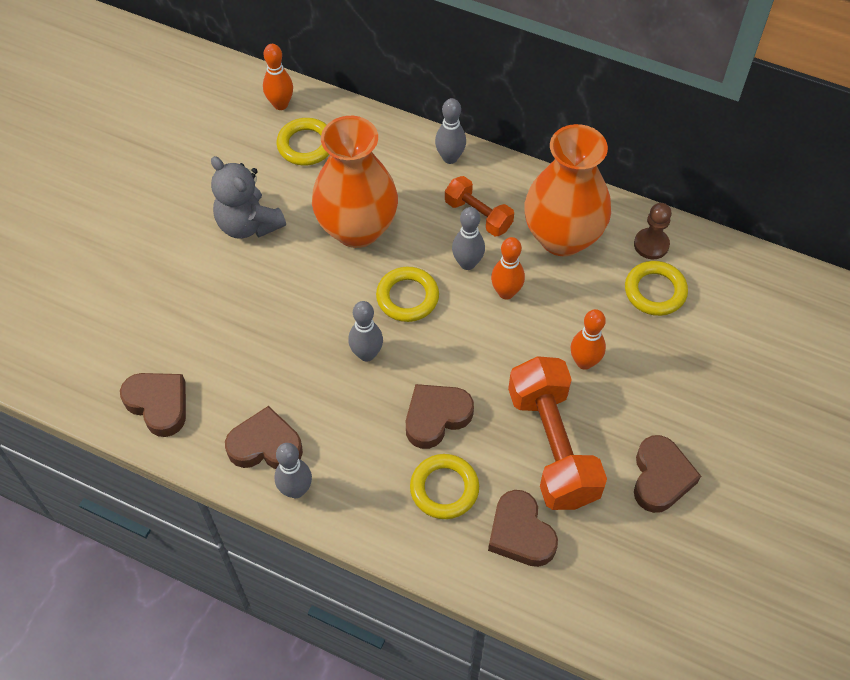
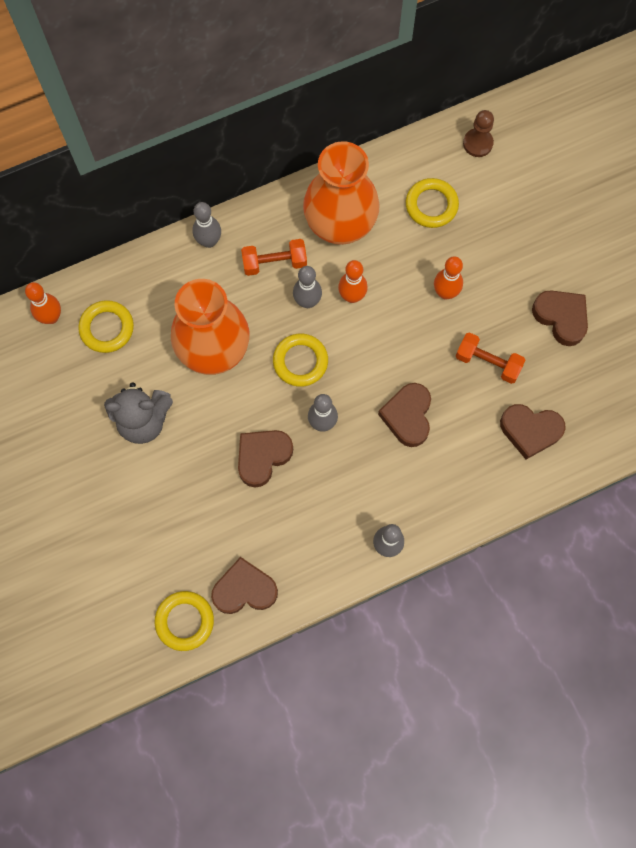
camera: 50 degrees left, 15 degrees up
(265, 445) = (337, 540): brown heart -> brown heart (262, 457)
(444, 489) = (462, 452): yellow ring -> yellow ring (184, 621)
(552, 446) = (488, 362): orange dumbbell -> orange dumbbell, size x0.55
(651, 245) = (395, 176): brown pawn -> brown pawn (477, 143)

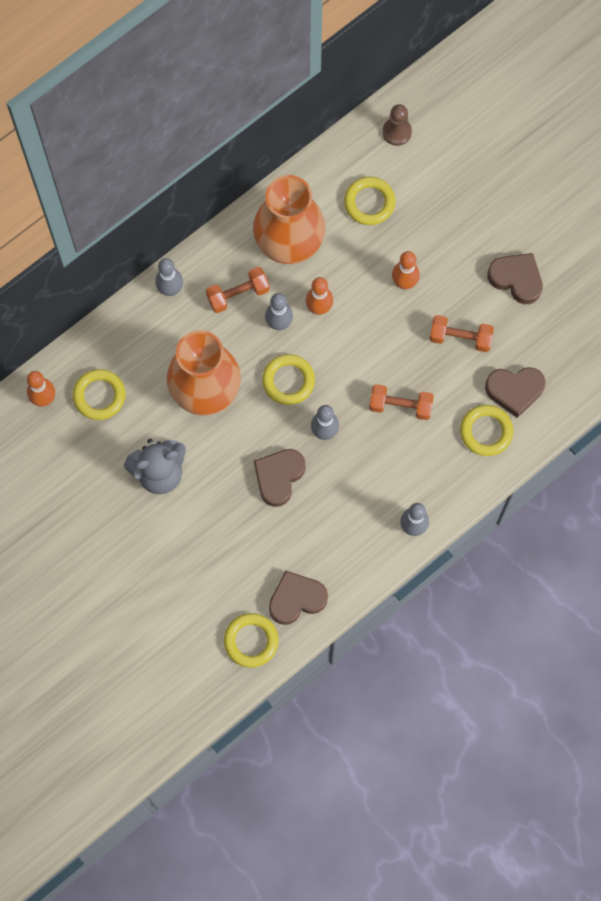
camera: 15 degrees left, 0 degrees up
(408, 416) = (400, 406): brown heart -> orange dumbbell
(489, 465) = (486, 431): none -> yellow ring

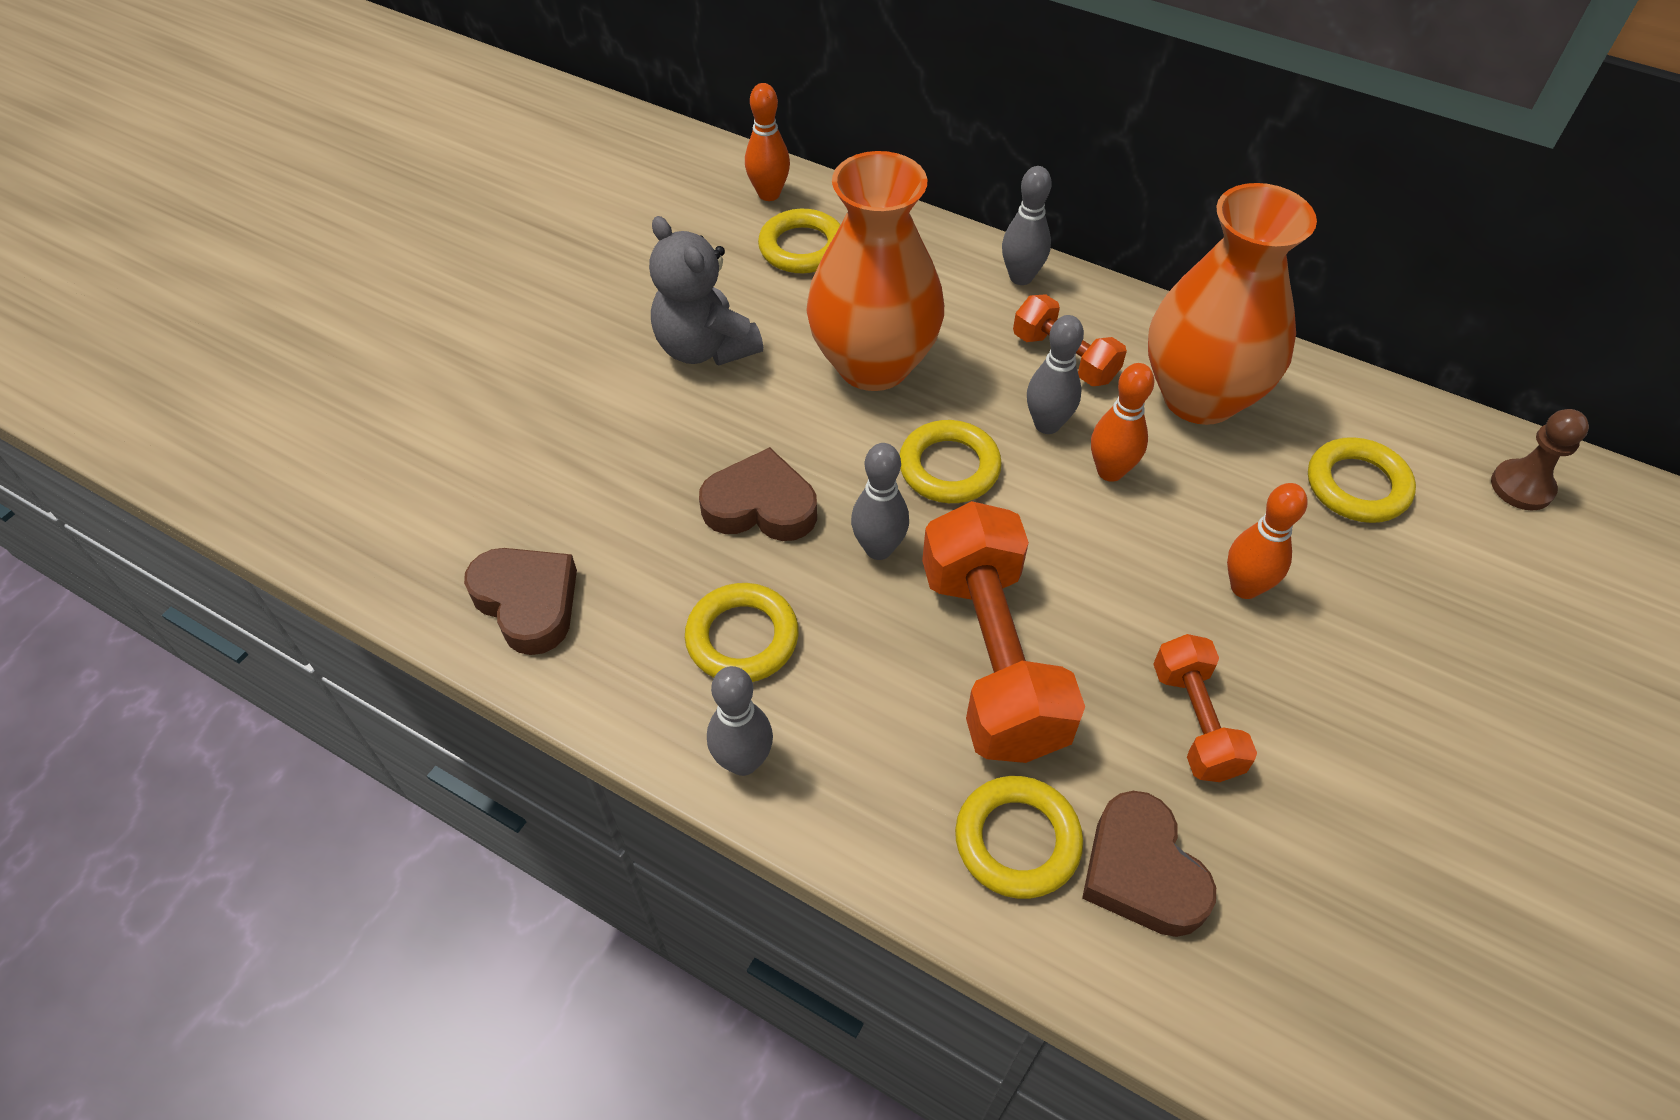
camera: 70 degrees right, 20 degrees down
(251, 641) = (427, 556): yellow ring -> yellow ring (742, 638)
(400, 406) = (992, 657): orange dumbbell -> orange dumbbell, size x1.83
(516, 279) = (1392, 791): brown heart -> none

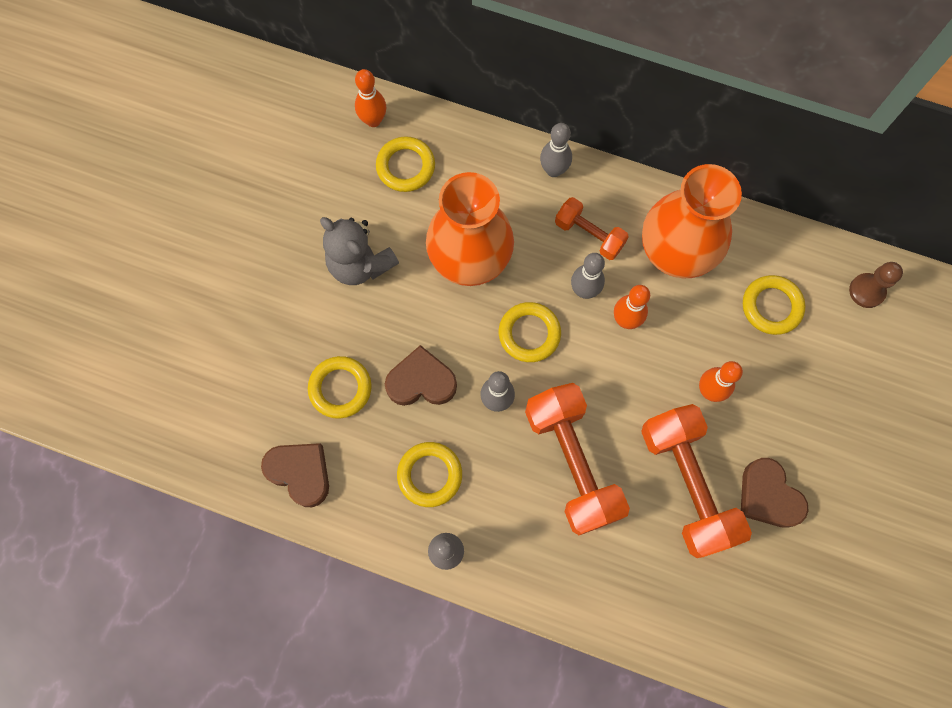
camera: 10 degrees left, 20 degrees up
(1017, 840) = (599, 572): yellow ring -> yellow ring (340, 388)
(1141, 871) = (665, 578): brown heart -> brown heart (768, 496)
(1195, 721) = (687, 484): orange dumbbell -> orange dumbbell, size x1.83

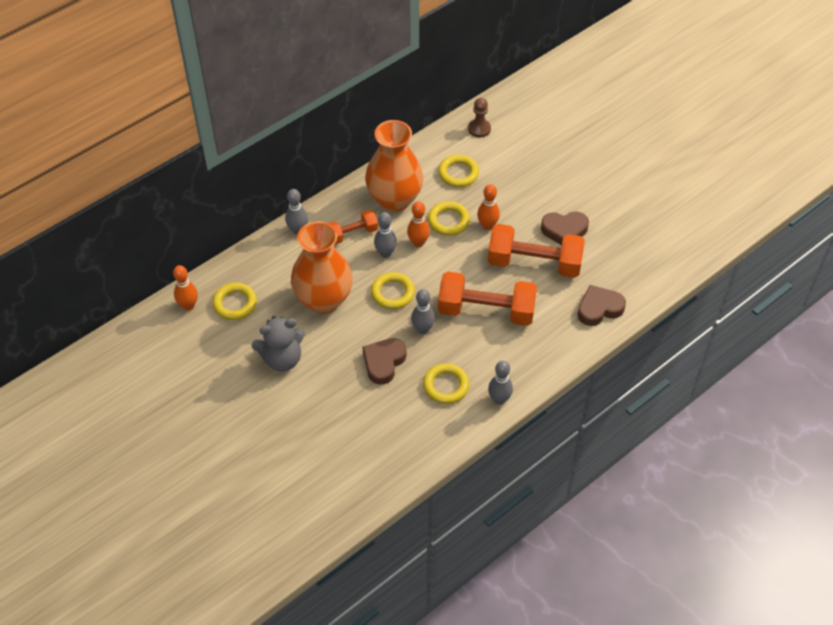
camera: 60 degrees left, 20 degrees down
(300, 473) = (398, 455): brown heart -> brown heart (599, 308)
(340, 388) = (357, 408): yellow ring -> yellow ring (448, 221)

